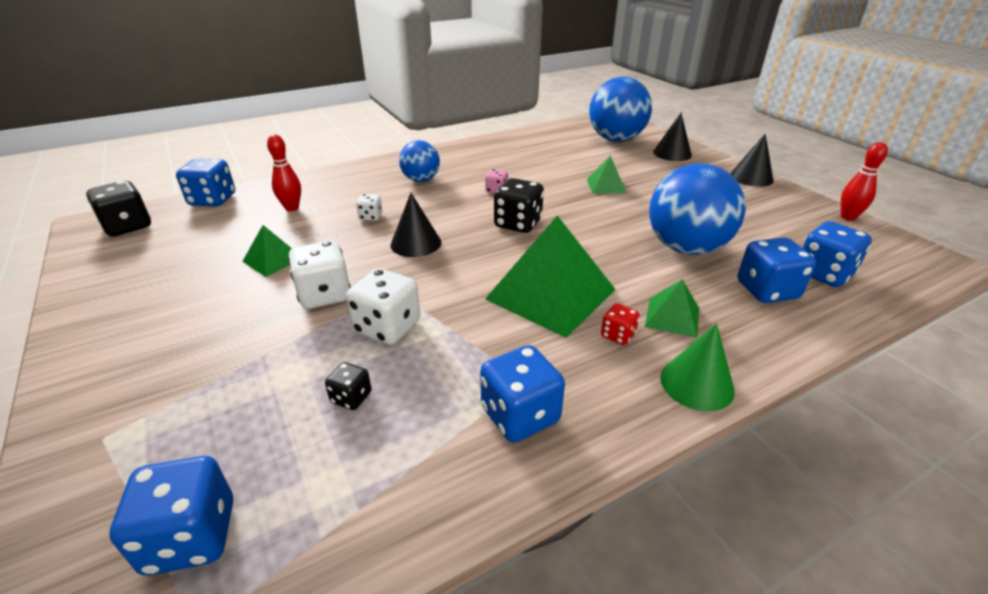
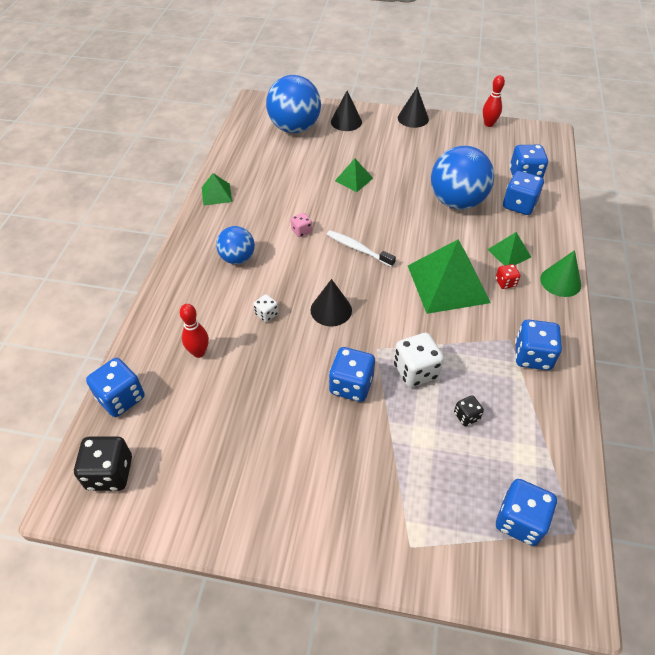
camera: 50 degrees left, 15 degrees up
(273, 259) = (274, 395): green pyramid -> green pyramid (216, 194)
(324, 295) = (351, 385): white dice -> blue dice
(518, 224) = (358, 249): black dice -> white toothbrush

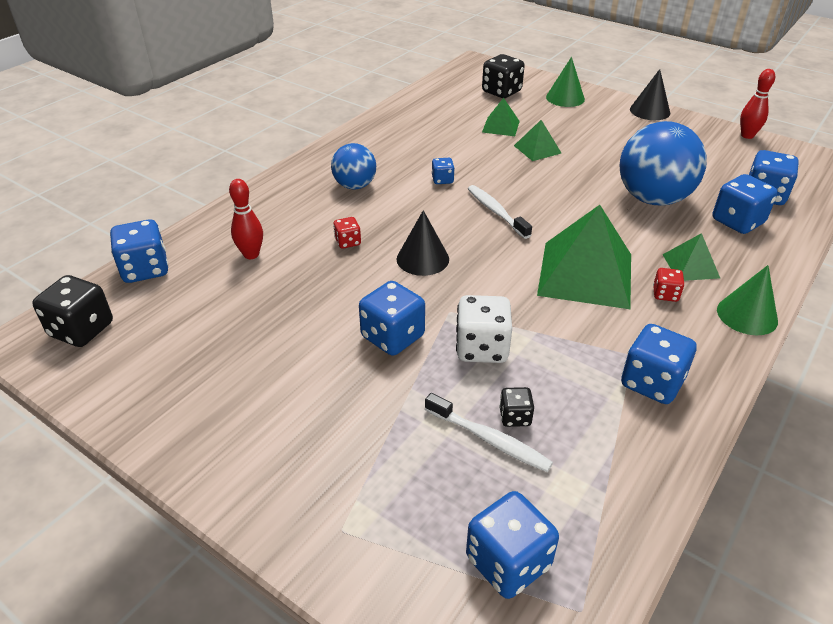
camera: 25 degrees right, 10 degrees down
(216, 194) = (375, 128): green pyramid -> green pyramid (500, 126)
(266, 314) = (348, 242): white dice -> red dice
(294, 128) = (501, 92): blue ball -> black dice
(301, 231) = (442, 180): pink dice -> blue dice
(346, 121) = (565, 98): black cone -> green cone
(461, 440) = (489, 439): none -> white toothbrush

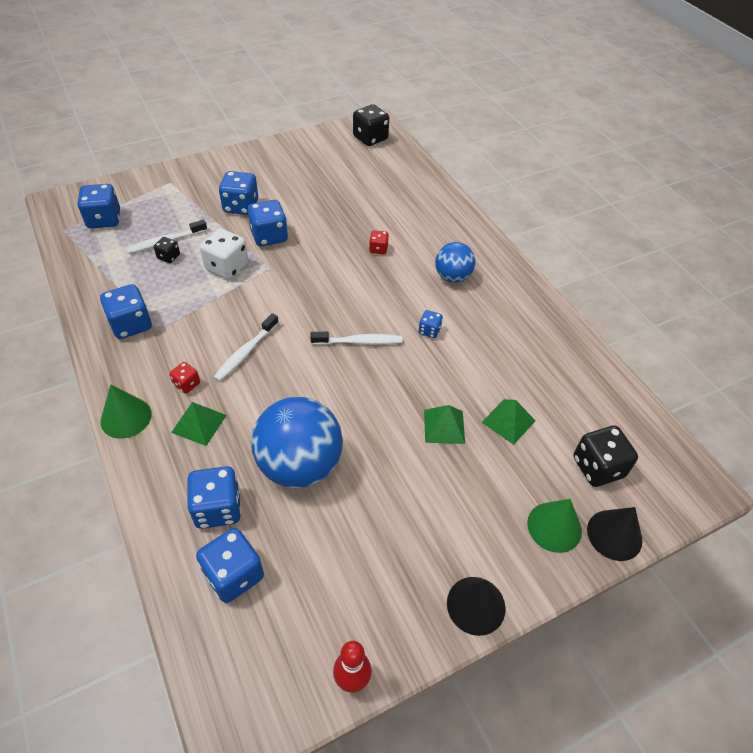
camera: 115 degrees right, 10 degrees up
(145, 269) = (410, 165): blue dice -> blue dice (241, 206)
(251, 254) = (396, 205): red bowling pin -> none
(422, 259) = (331, 277): black cone -> black cone (614, 535)
(585, 274) = (245, 352): green pyramid -> white toothbrush

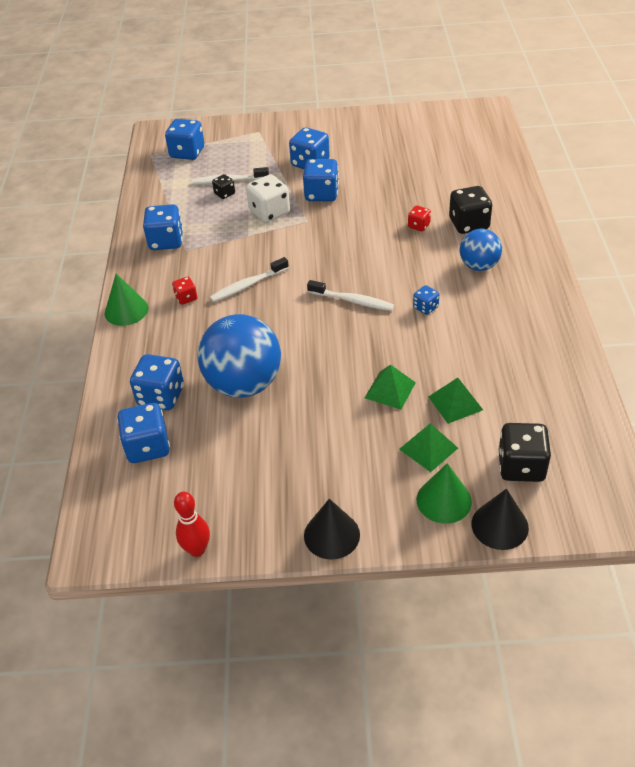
camera: 30 degrees right, 5 degrees down
(199, 423) = (180, 330): green pyramid -> green pyramid (428, 448)
(370, 138) = (472, 123): black dice -> black dice (469, 224)

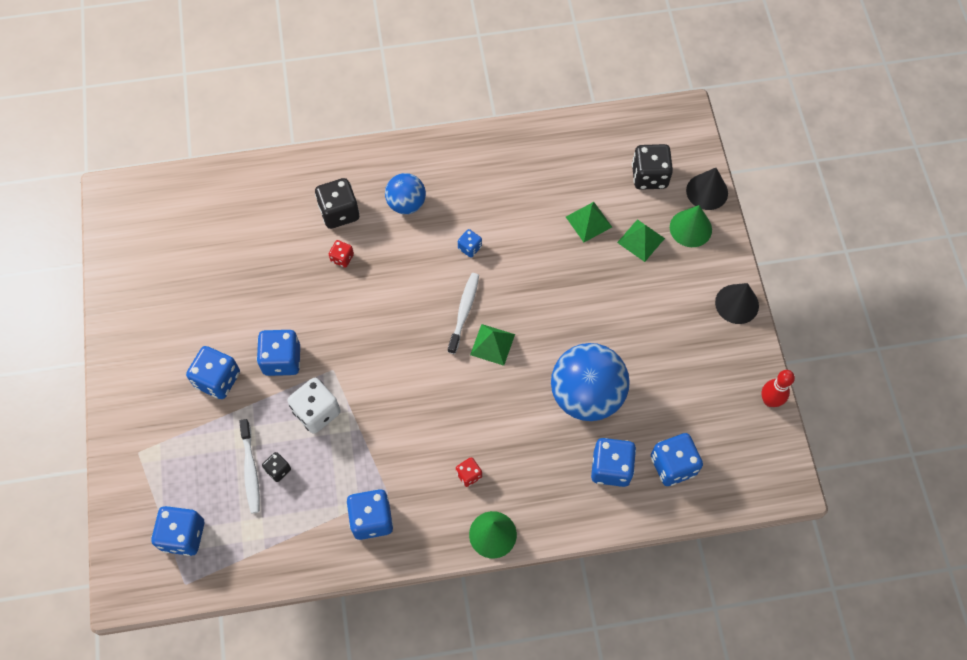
camera: 100 degrees left, 20 degrees up
(247, 285) = (445, 415): white toothbrush -> none
(390, 390) = (579, 272): green pyramid -> green pyramid (492, 344)

